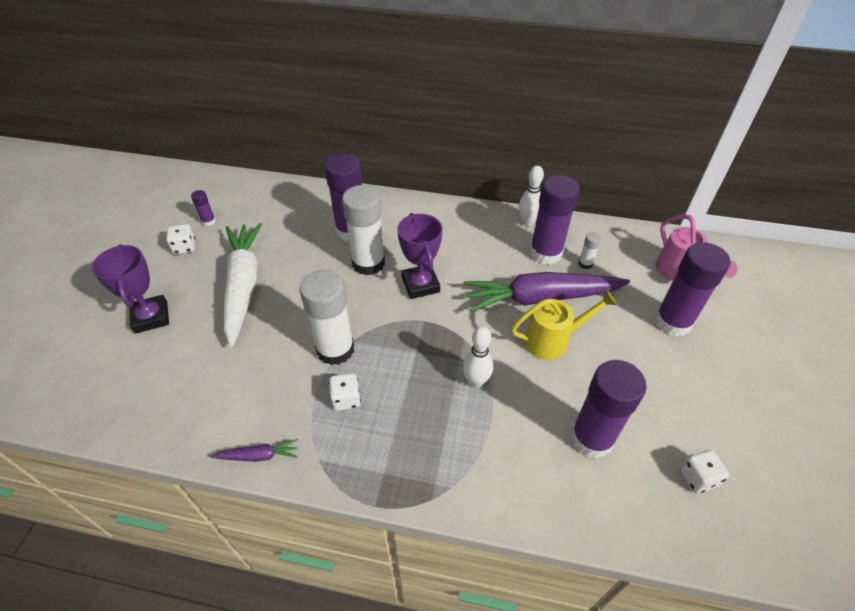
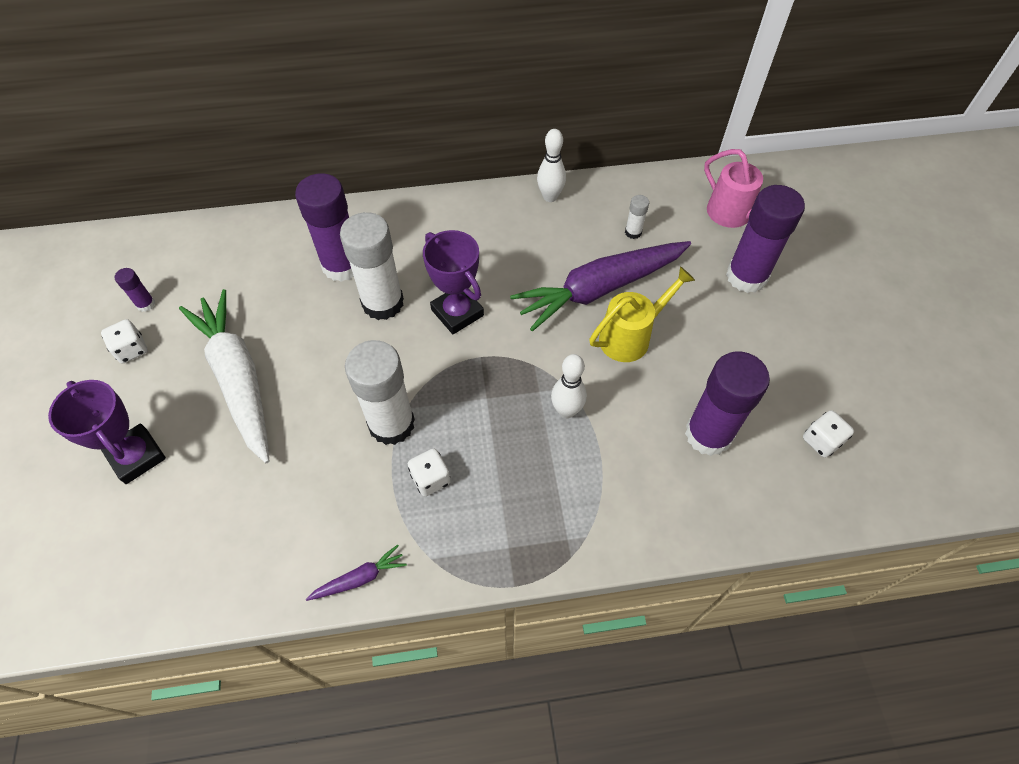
camera: 20 degrees left, 10 degrees up
(545, 253) = (585, 231): purple glue stick -> none

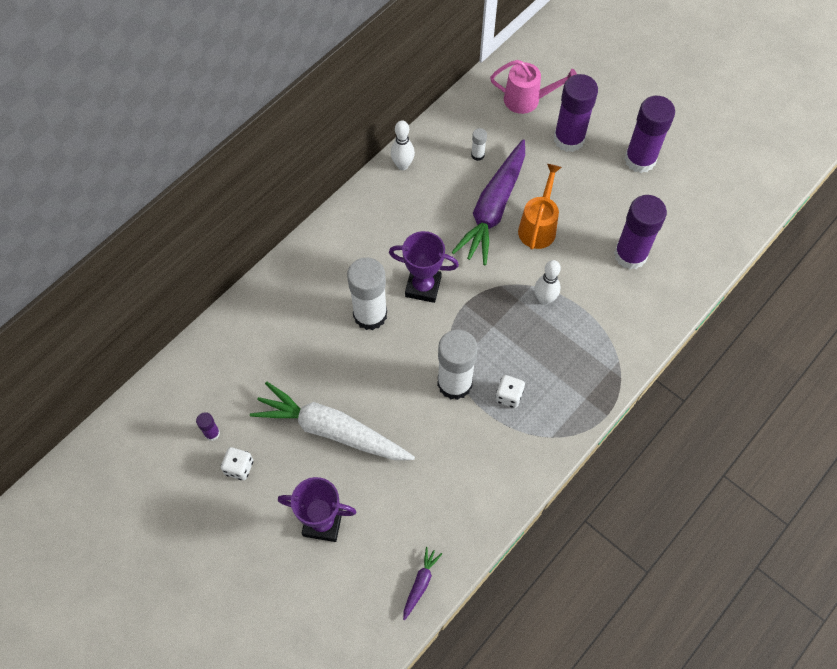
camera: 40 degrees left, 5 degrees up
(342, 265) = (316, 309): purple glue stick -> purple glue stick (640, 159)
(360, 578) = (525, 477): purple carrot -> purple carrot (420, 583)
(631, 336) = (538, 226): yellow watering can -> orange watering can
(821, 441) = (688, 215): white dice -> none

